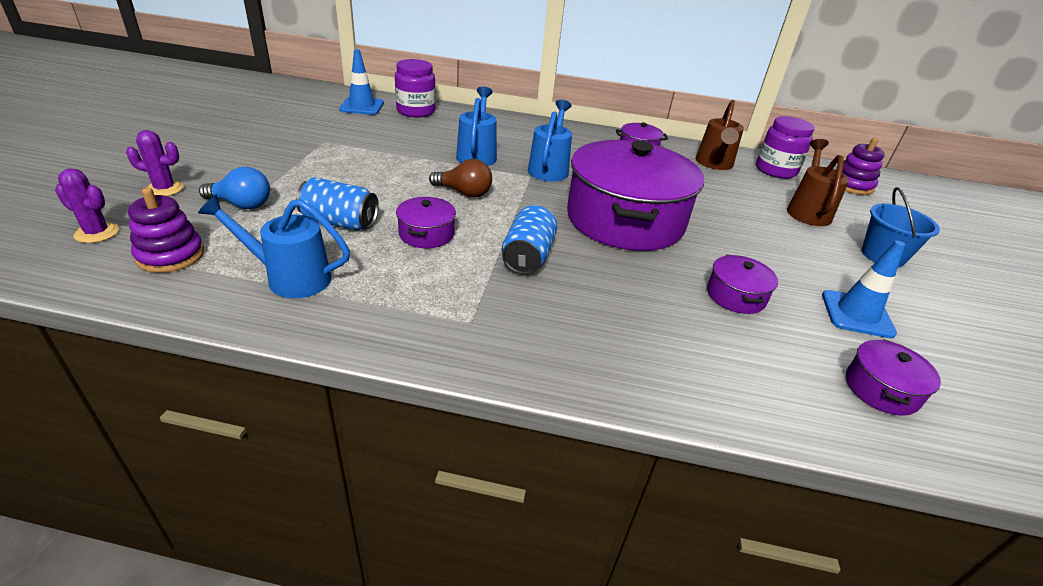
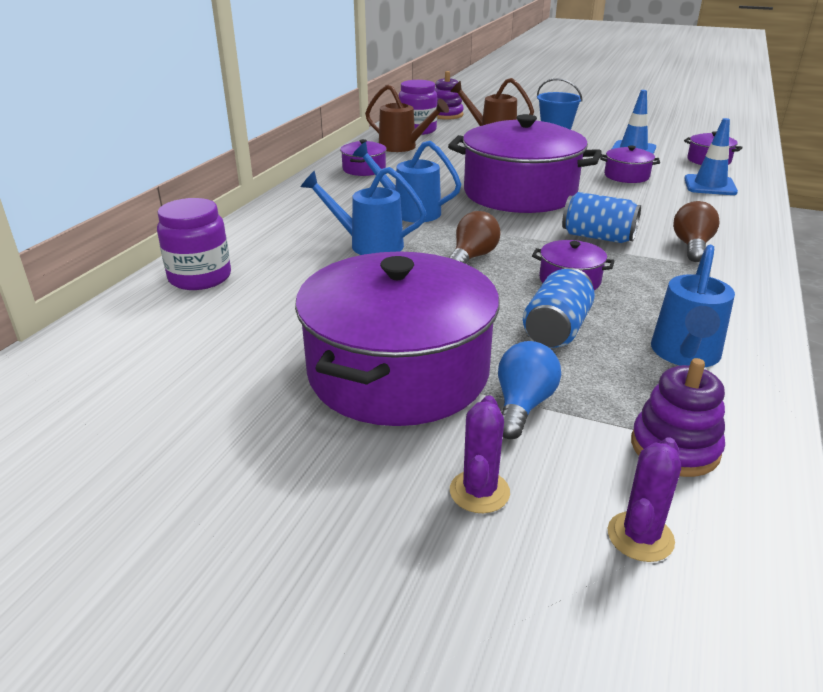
camera: 75 degrees left, 5 degrees down
(293, 167) = (398, 372): none -> purple pot
(362, 106) = (156, 321): blue traffic cone -> blue traffic cone (710, 185)
(523, 317) = (692, 246): none -> brown light bulb

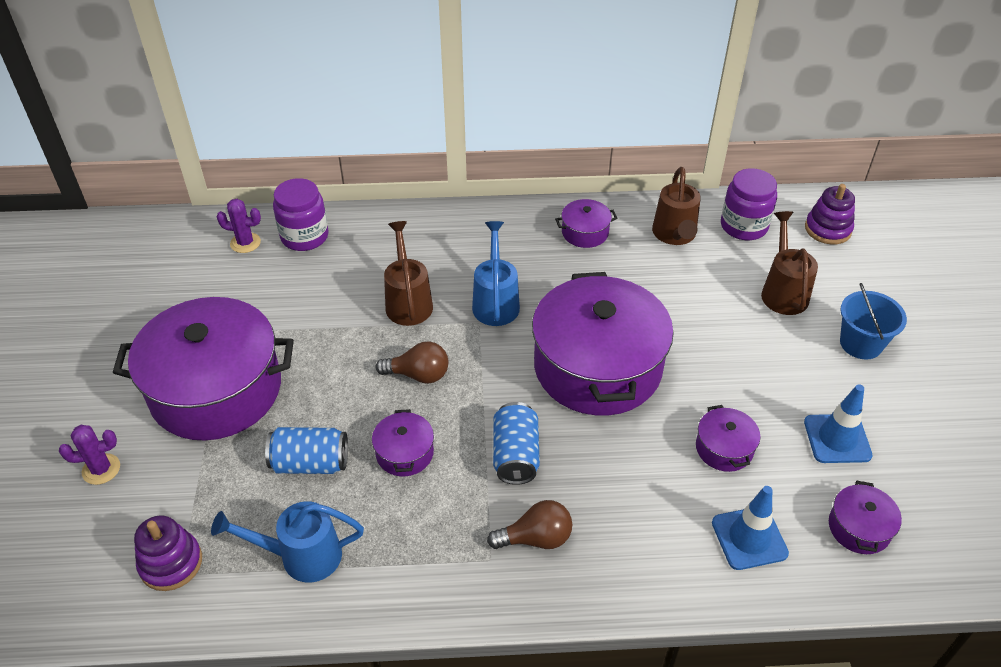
camera: 65 degrees right, 15 degrees up
(368, 245) = (408, 302): blue watering can -> brown watering can
(522, 405) = (196, 468): blue light bulb -> none
(640, 537) = (78, 555): purple cactus -> purple cactus (245, 243)

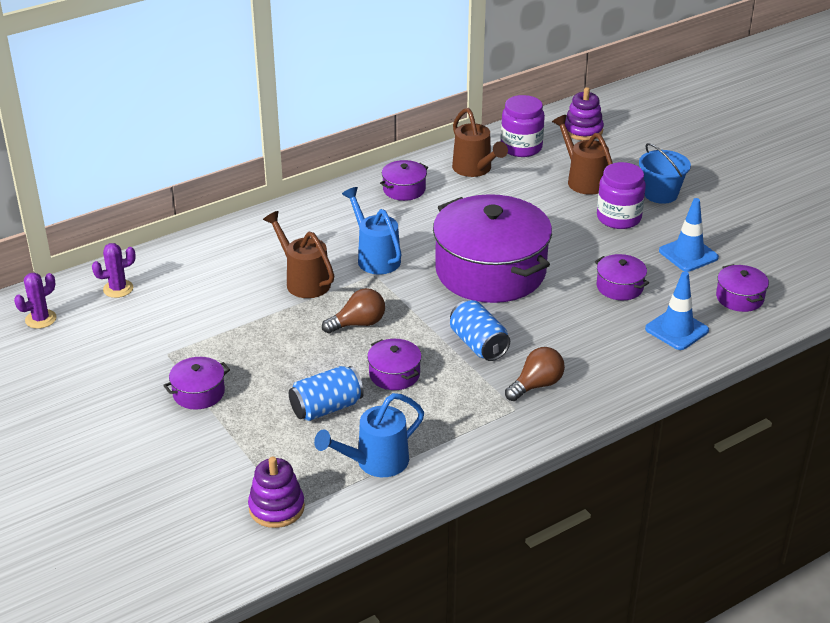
camera: 30 degrees left, 10 degrees down
(101, 469) = (153, 478): purple cactus -> purple cactus (40, 319)
(216, 390) = (199, 393): purple pot -> purple pot, size x0.42
(304, 236) = (168, 267): purple jar -> purple jar (618, 218)

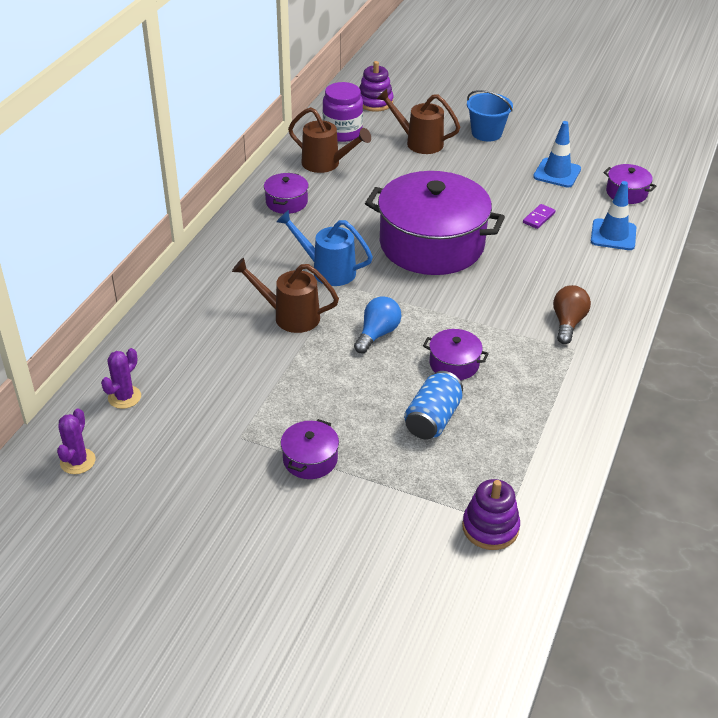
camera: 35 degrees left, 5 degrees up
(358, 324) = (377, 334): brown light bulb -> blue light bulb
(375, 462) = (523, 446): blue watering can -> none
(478, 344) = (490, 309): blue can -> none
(618, 218) = (478, 163): purple jar -> none
(619, 287) = (538, 218): purple pot -> purple domino

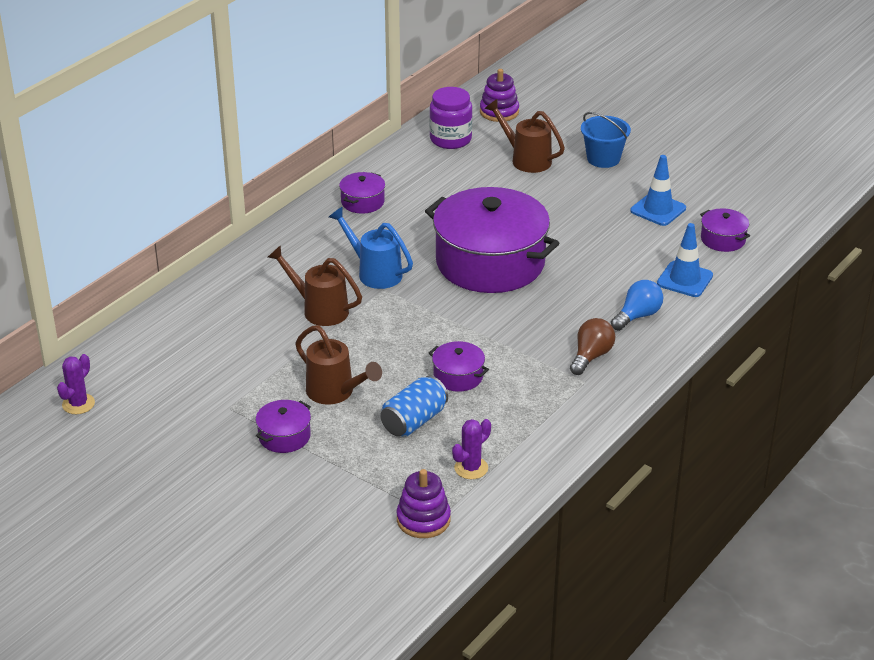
camera: 15 degrees right, 5 degrees down
(124, 397) = (138, 357): purple cactus -> purple cactus (471, 468)
(326, 164) = (419, 169): brown watering can -> brown watering can (335, 392)
(377, 334) = (396, 338): blue light bulb -> blue light bulb (637, 316)
(538, 218) = (614, 252): purple domino -> none

